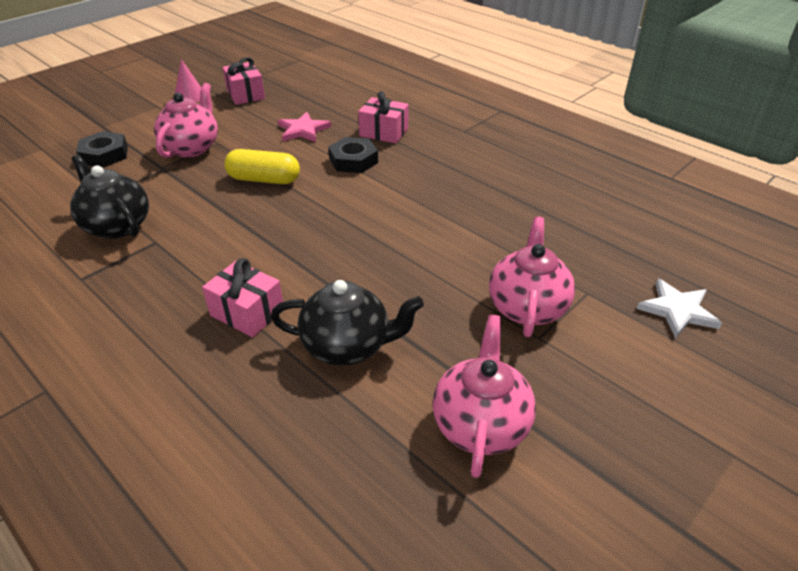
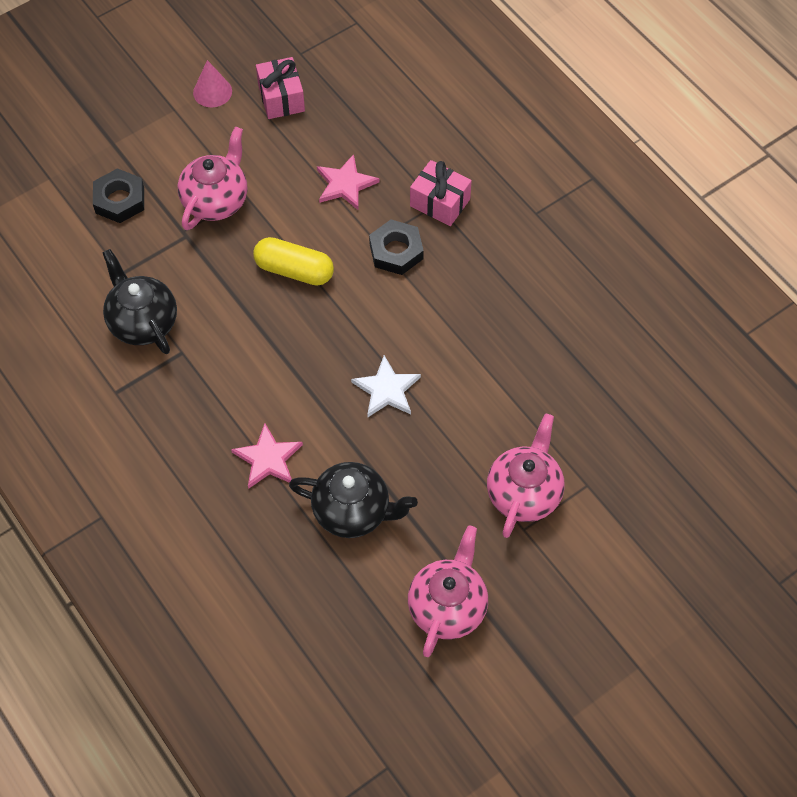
camera: 10 degrees right, 20 degrees up
(247, 312) = (268, 458): pink gift -> pink star
(677, 310) = (663, 519): white star -> white star (386, 389)

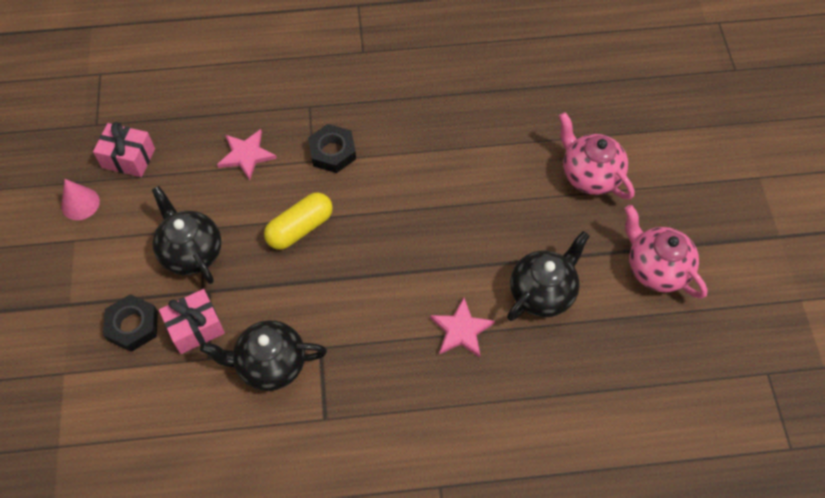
camera: 60 degrees left, 0 degrees up
(216, 201) = (191, 252): pink teapot -> black teapot
(386, 389) = (450, 218): white star -> none
(440, 202) = (310, 103): pink gift -> pink gift (195, 328)

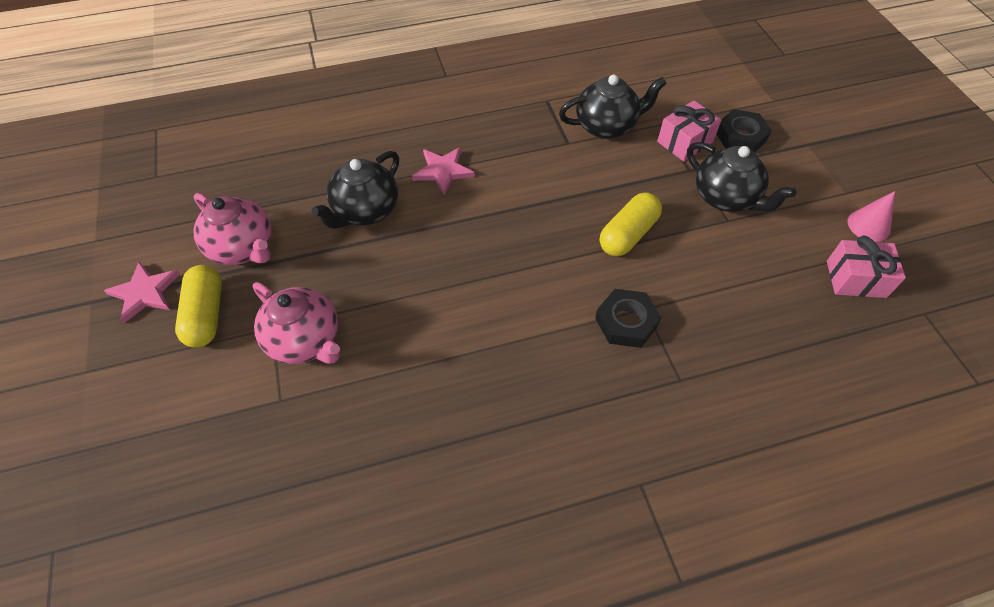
camera: 170 degrees right, 5 degrees down
(246, 155) = (725, 303): pink star -> pink star (145, 293)
(676, 209) = (206, 315): none -> yellow capsule

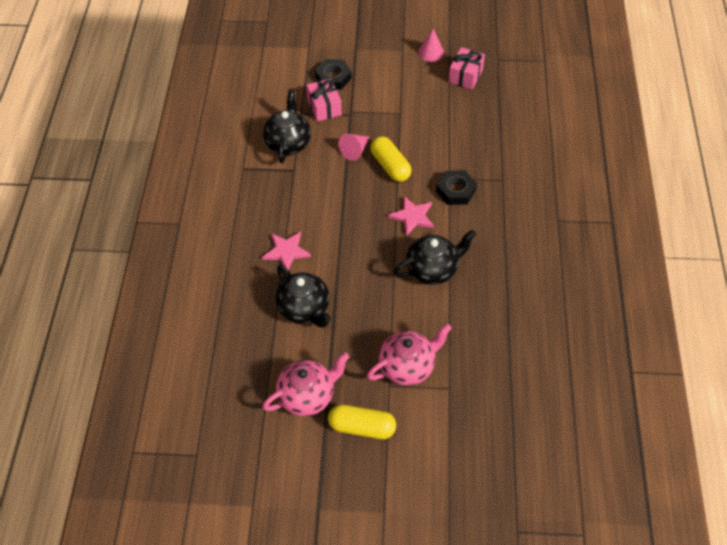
camera: 70 degrees left, 0 degrees up
(145, 293) = (324, 468): pink star -> pink star (412, 217)
(632, 191) = (355, 151): none -> pink cone
(726, 198) = (382, 107): black teapot -> black teapot (433, 269)

